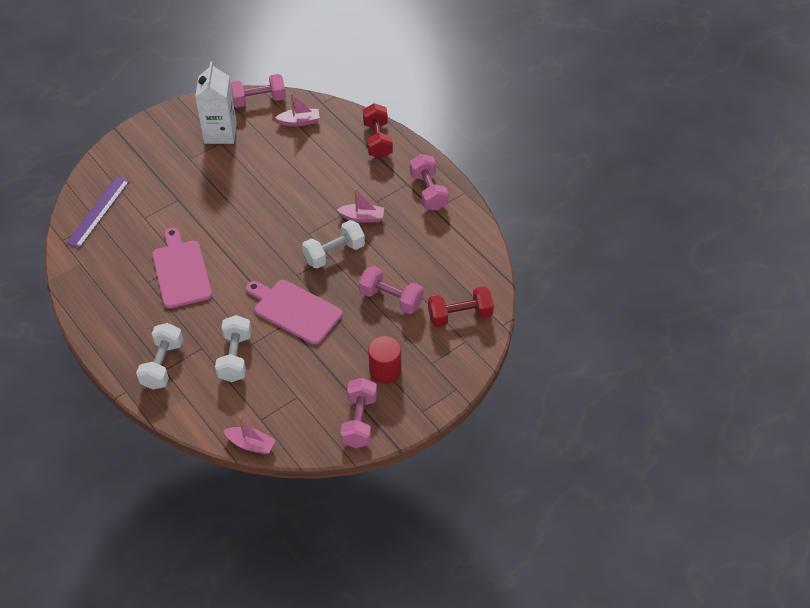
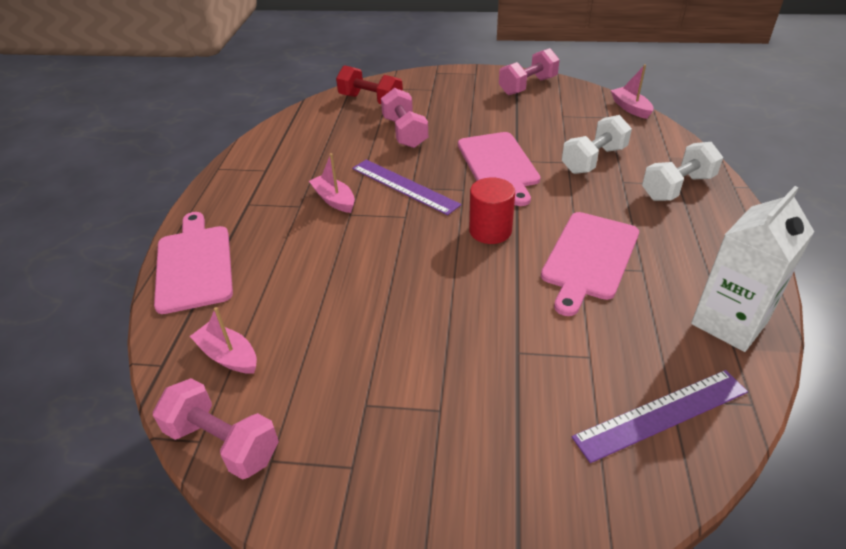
camera: 135 degrees left, 10 degrees down
(220, 133) = (348, 423): white carton -> white carton (729, 323)
(334, 253) = (404, 186): white dumbbell -> purple ruler
(377, 140) = (194, 264): red dumbbell -> pink cutting board
(385, 371) = (472, 99): red cylinder -> red cylinder (490, 231)
(428, 191) = (243, 186): pink dumbbell -> none

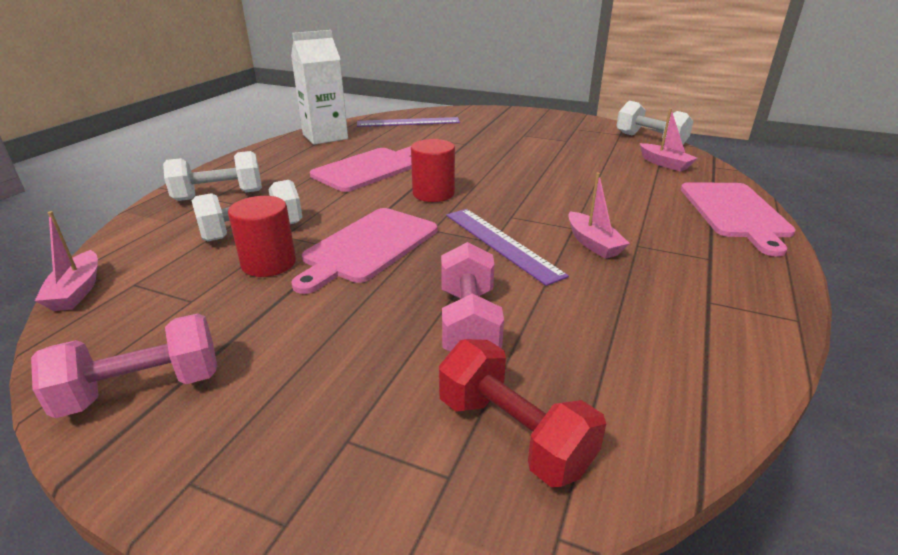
camera: 165 degrees left, 10 degrees down
(223, 443) = (650, 140): pink dumbbell -> white dumbbell
(498, 165) = (368, 247): pink cutting board -> pink cutting board turned 150 degrees counterclockwise
(549, 141) = (269, 263): none -> red cylinder

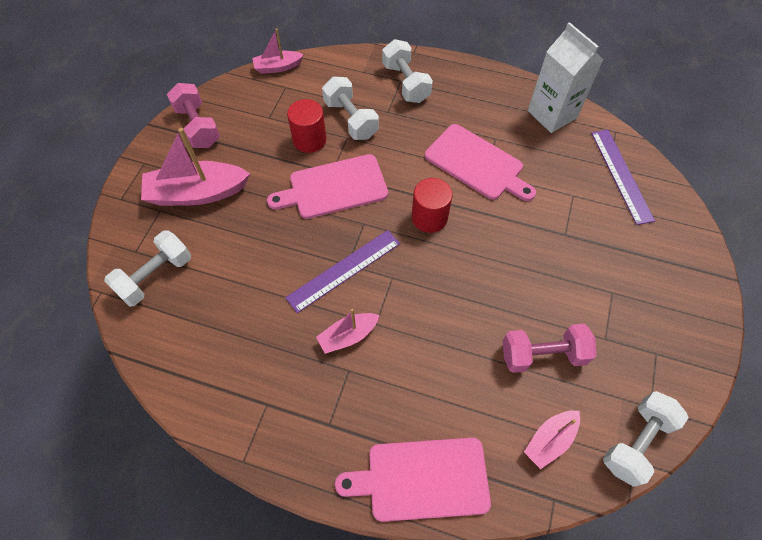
camera: 85 degrees right, 30 degrees up
(323, 383) = (197, 193): none -> pink boat
(368, 247) = (334, 187): pink cutting board -> pink cutting board turned 45 degrees counterclockwise
(468, 323) = (244, 253): pink dumbbell -> pink dumbbell (543, 355)
(513, 434) = (155, 276): red dumbbell -> white dumbbell

